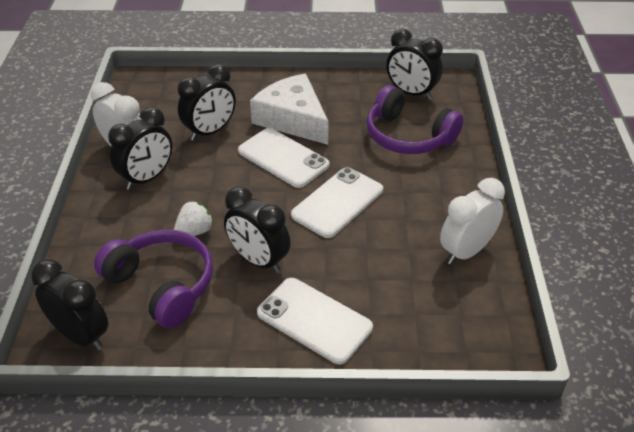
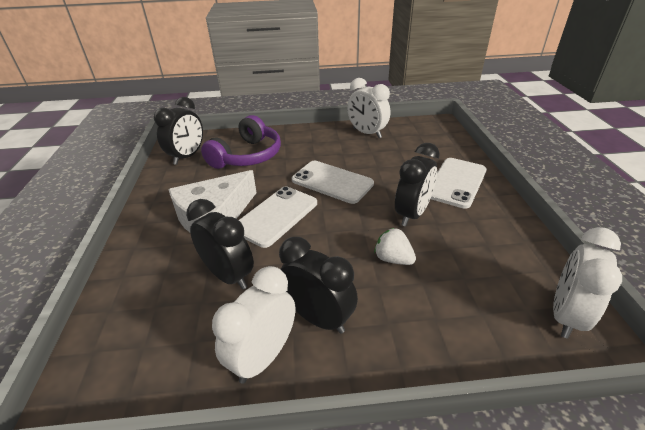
camera: 95 degrees left, 5 degrees down
(81, 335) = (565, 315): black clock -> white clock
(162, 285) = (470, 268): purple headphones -> none

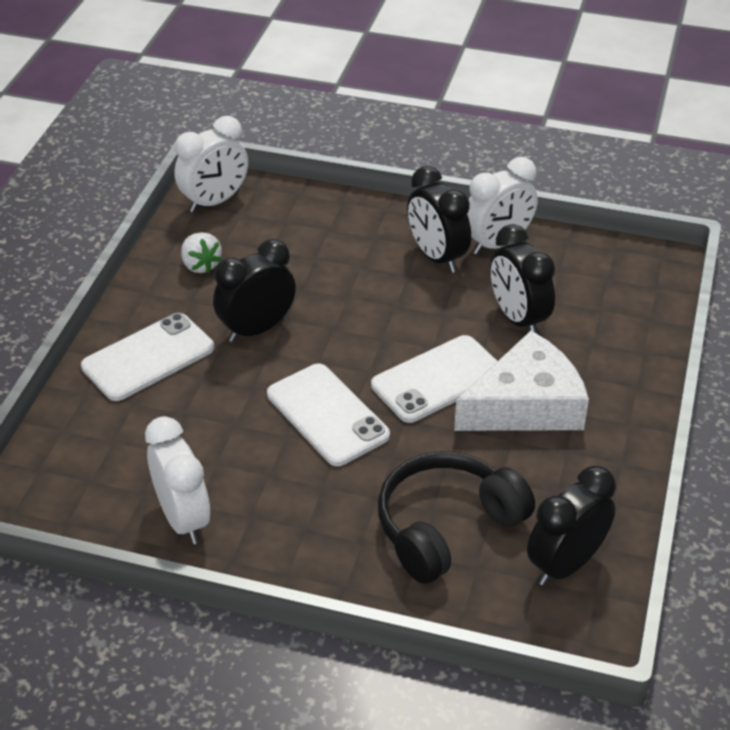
camera: 160 degrees left, 5 degrees up
(247, 156) = (447, 527): purple headphones -> black headphones
(393, 259) = (326, 285): white strawberry -> white strawberry (200, 265)

